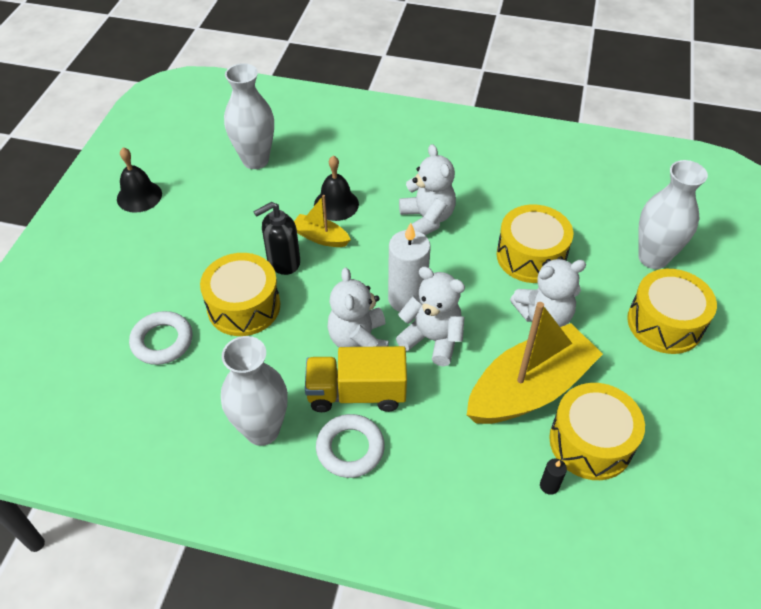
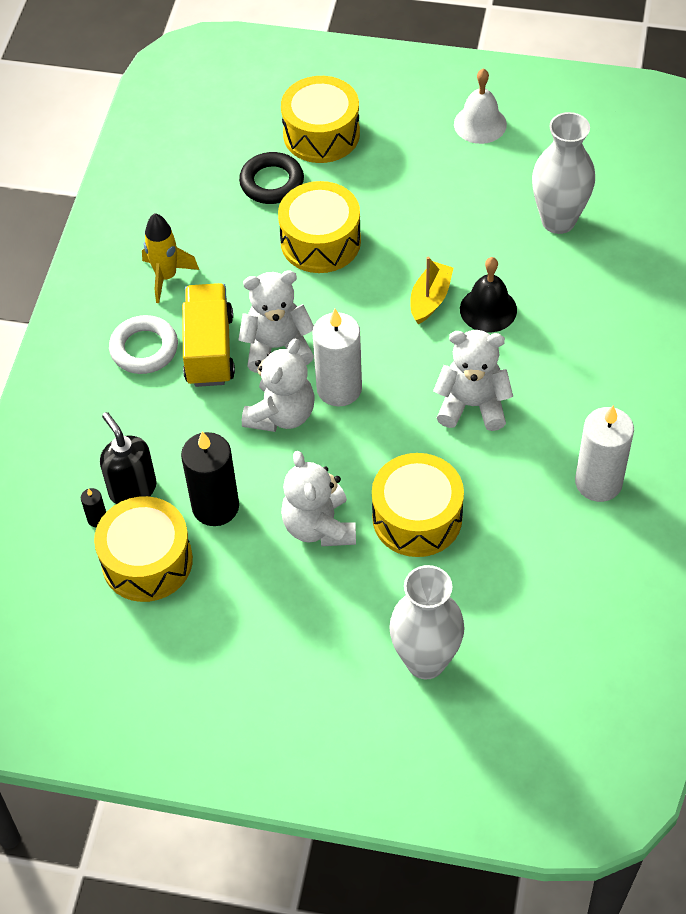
camera: 90 degrees right, 5 degrees up
(139, 196) = (480, 124): black bell -> white bell
(162, 341) = (272, 182): white ring -> black ring
(262, 430) = (166, 277): white vase -> yellow rocket
(283, 262) = (388, 268): black soap dispenser -> black soap dispenser (132, 489)
(427, 219) = (472, 405): white teddy bear -> white teddy bear turned 150 degrees counterclockwise
(495, 160) = (598, 482): none -> white candle
(529, 389) = (215, 506): yellow boat -> black candle
(664, 323) = (314, 659): yellow drum -> yellow drum (321, 134)

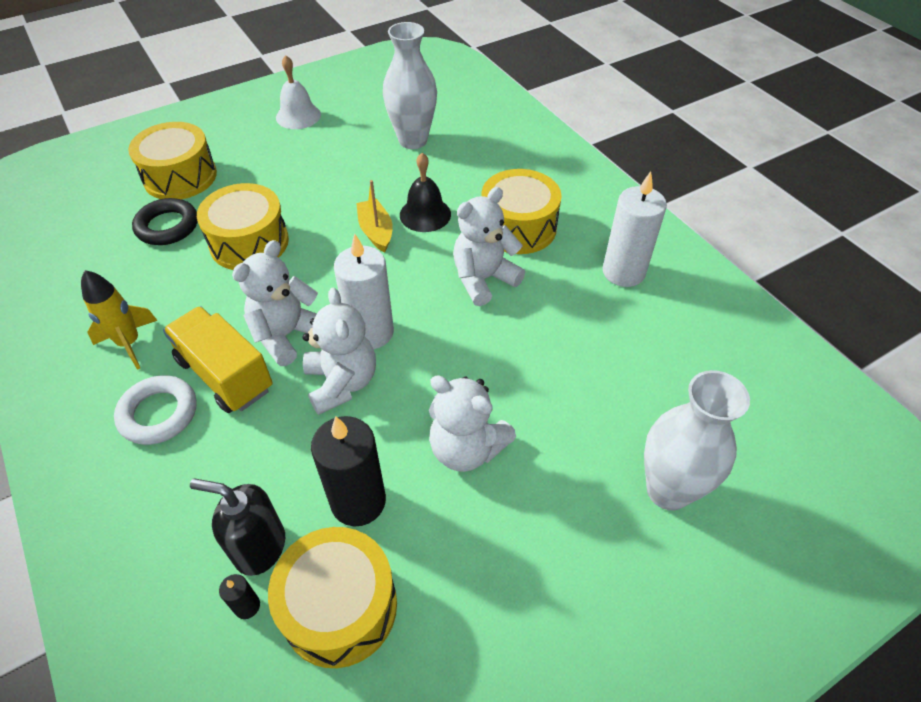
camera: 45 degrees left, 5 degrees down
(417, 517) = (534, 384): yellow drum -> yellow drum (518, 227)

